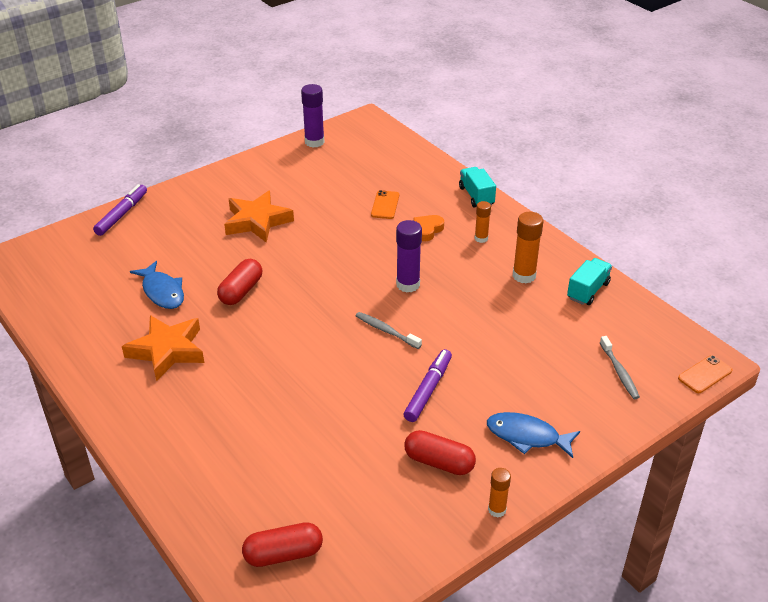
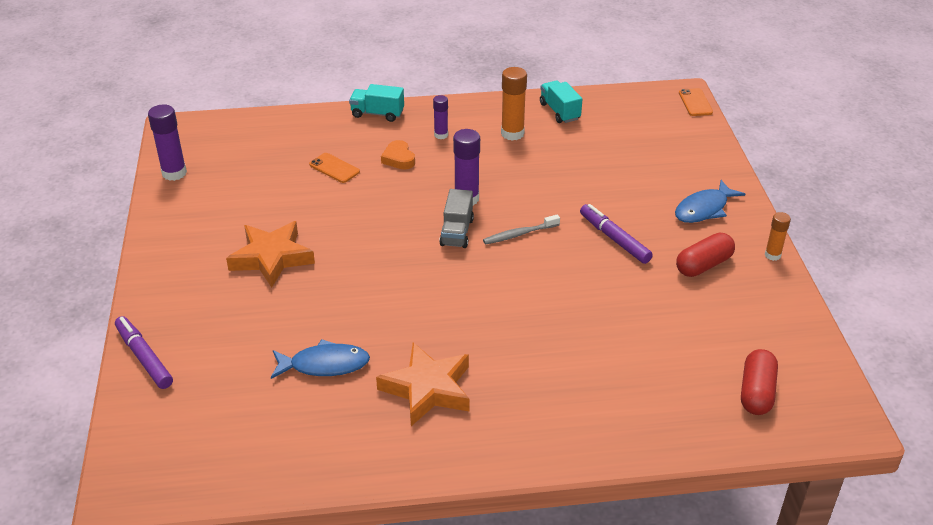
camera: 60 degrees left, 0 degrees up
(241, 291) = (378, 306): red capsule -> none
(360, 296) = (457, 232): none -> grey truck
(481, 238) = (441, 135): orange glue stick -> purple glue stick
(619, 372) = (664, 137): grey toothbrush -> none

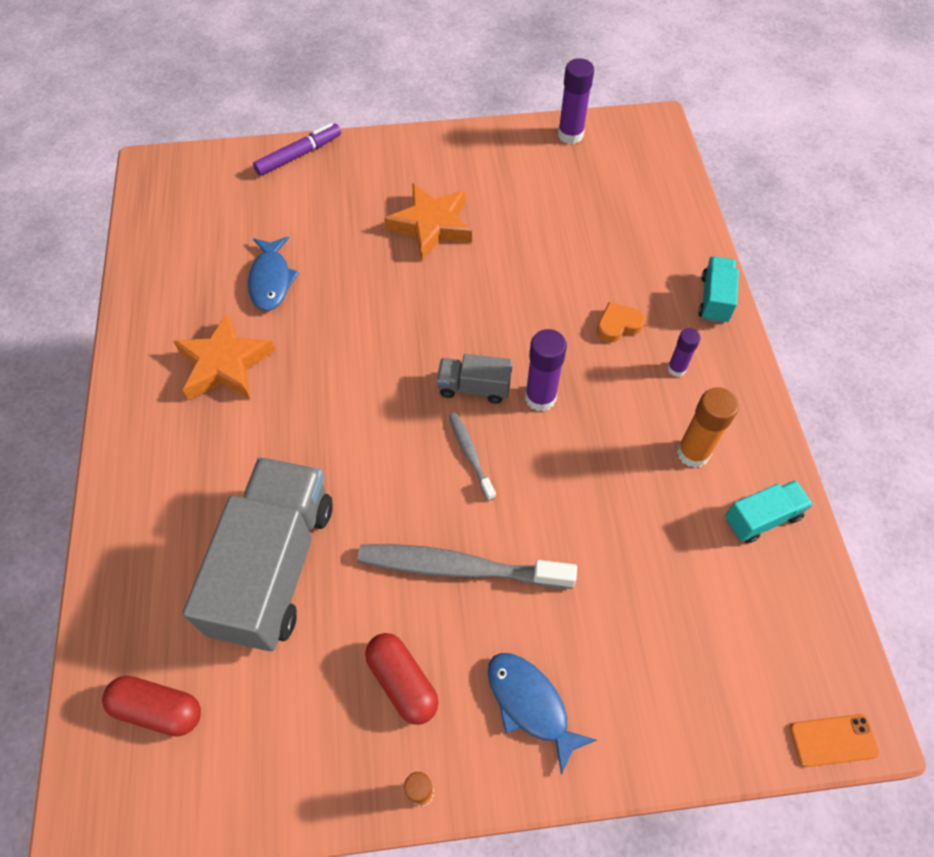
camera: 90 degrees right, 20 degrees up
(334, 168) = (592, 265): orange phone -> none
(614, 239) = (460, 568): purple marker -> grey toothbrush
(629, 337) = (275, 566): none -> grey truck

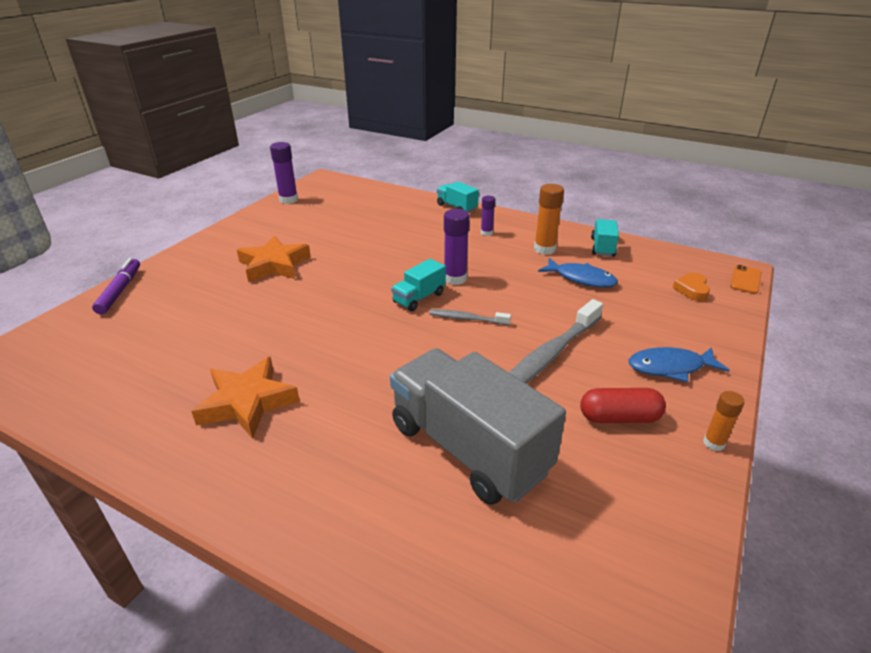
camera: 55 degrees left, 25 degrees down
(158, 709) = (550, 589): red capsule -> none
(271, 280) = (207, 347): blue fish -> blue fish (581, 279)
(474, 388) = (419, 298): grey truck -> turquoise truck
(618, 325) = (437, 237): orange heart -> orange heart (692, 290)

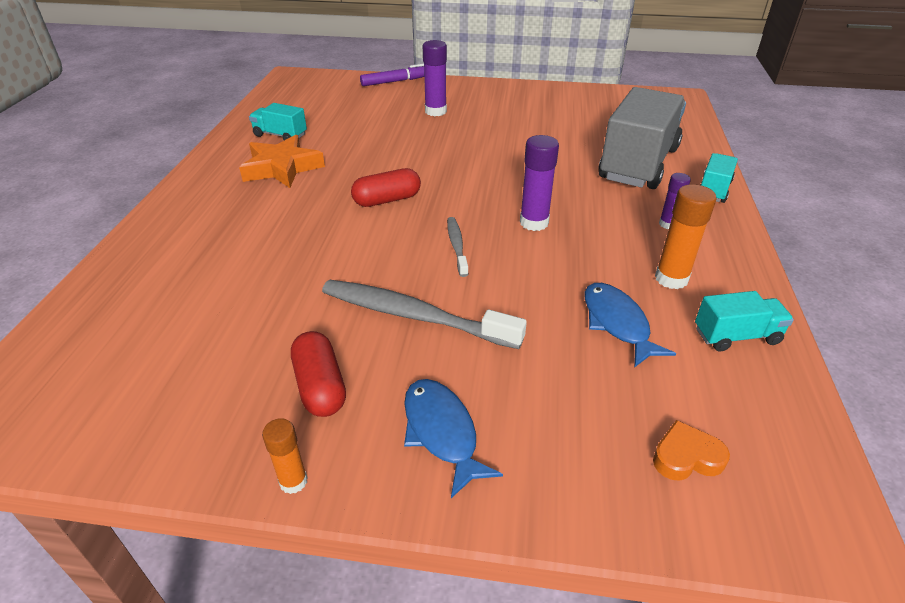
camera: 70 degrees right, 5 degrees up
(274, 265) = (479, 123): orange star -> none
(288, 200) = (608, 94): purple glue stick -> purple glue stick (435, 111)
(372, 341) = (387, 200): none -> red capsule
(419, 298) = (477, 208): turquoise truck -> turquoise truck (280, 135)
(468, 448) = (250, 285): grey truck -> grey truck (638, 164)
(581, 279) = (617, 323): blue fish -> blue fish turned 150 degrees clockwise
(745, 279) = (800, 548): orange phone -> none

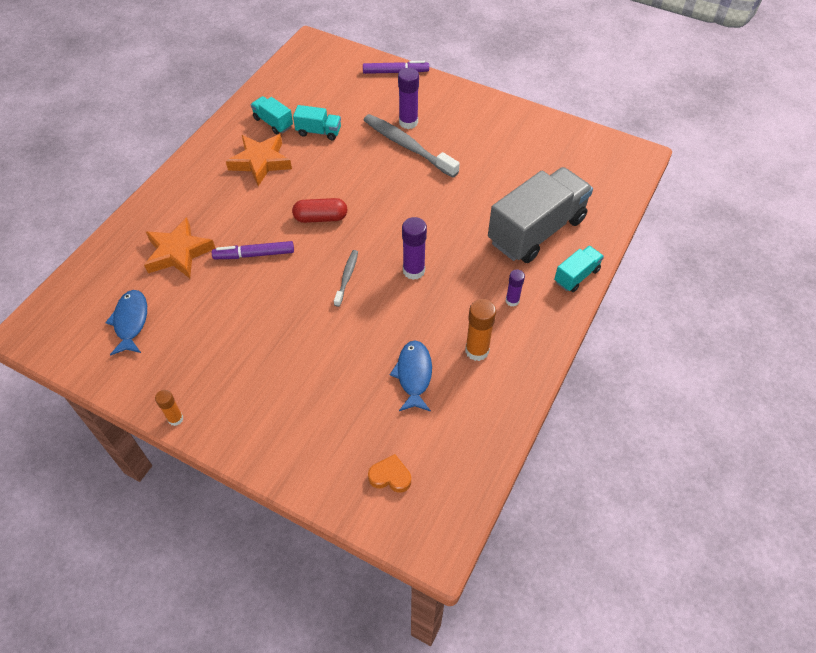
camera: 20 degrees right, 15 degrees up
(208, 271) = (178, 253): none -> orange star
(320, 250) = (254, 254): none -> purple marker
(320, 386) = (212, 364): red capsule -> none
(415, 316) = (289, 329): grey toothbrush -> grey toothbrush (408, 146)
(442, 432) = (264, 415): blue fish -> blue fish (131, 321)
(736, 336) = (485, 409): turquoise truck -> turquoise truck (318, 132)

